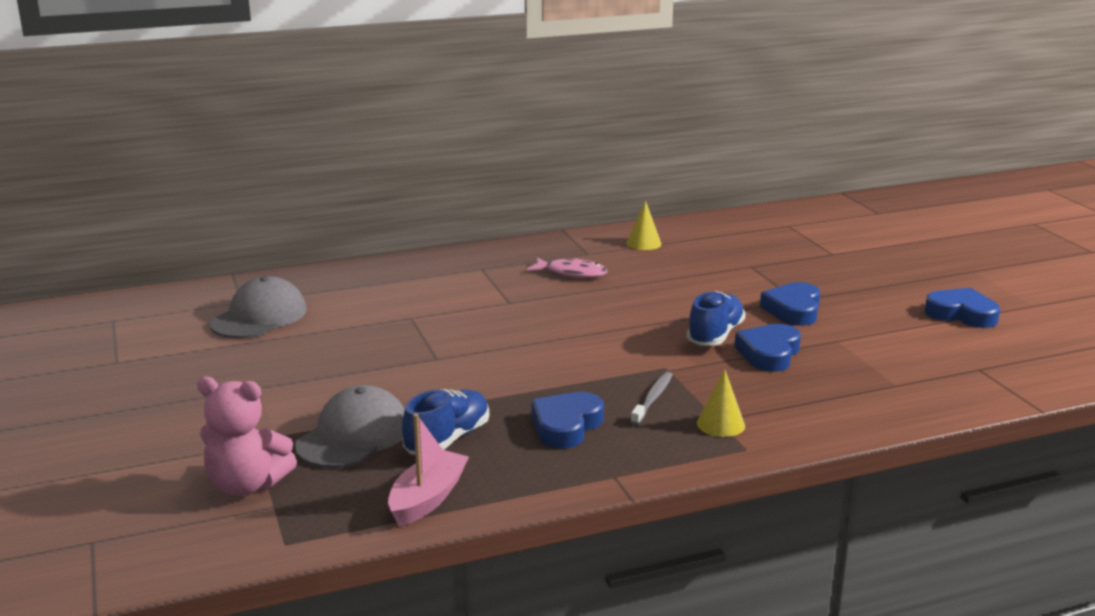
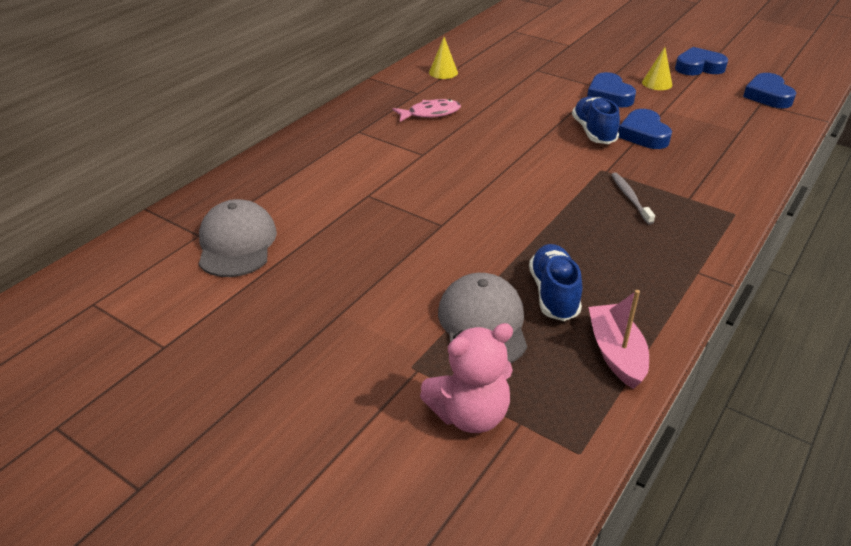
camera: 35 degrees left, 15 degrees up
(566, 426) = (611, 245): blue heart -> blue heart (767, 96)
(720, 424) = (696, 201): yellow cone -> yellow cone (657, 83)

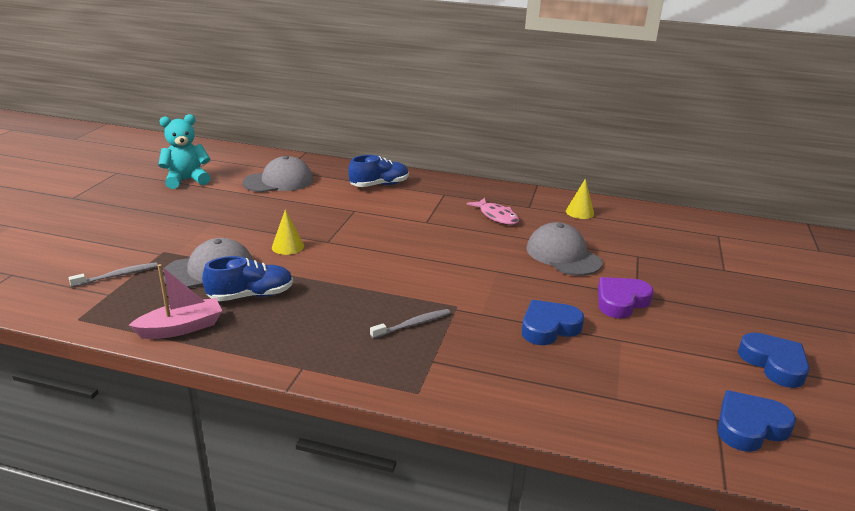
camera: 70 degrees right, 10 degrees down
(164, 336) = (186, 180): none -> turquoise teddy bear
(469, 414) = (117, 276): pink teddy bear -> grey toothbrush
(524, 100) = (563, 255): none -> grey cap
(593, 132) = (529, 297): blue shoe -> blue shoe (379, 185)
(609, 95) = (621, 301): blue heart -> purple heart
(657, 83) = (687, 332): yellow cone -> yellow cone (288, 246)

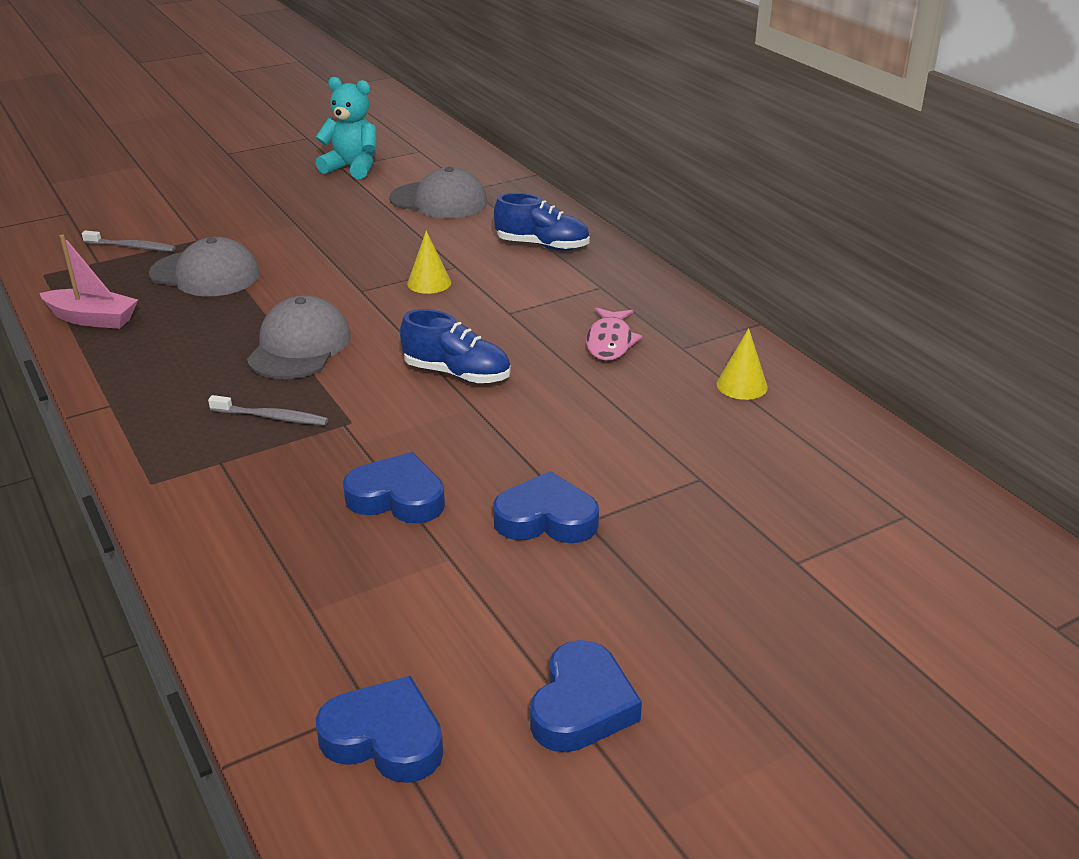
camera: 45 degrees right, 5 degrees up
(251, 295) = (193, 315): blue shoe -> blue shoe (457, 374)
(288, 246) = (313, 279): yellow cone -> yellow cone (429, 283)
(563, 255) = (594, 428): grey cap -> grey cap (299, 346)
(621, 301) = (546, 519): purple heart -> blue heart

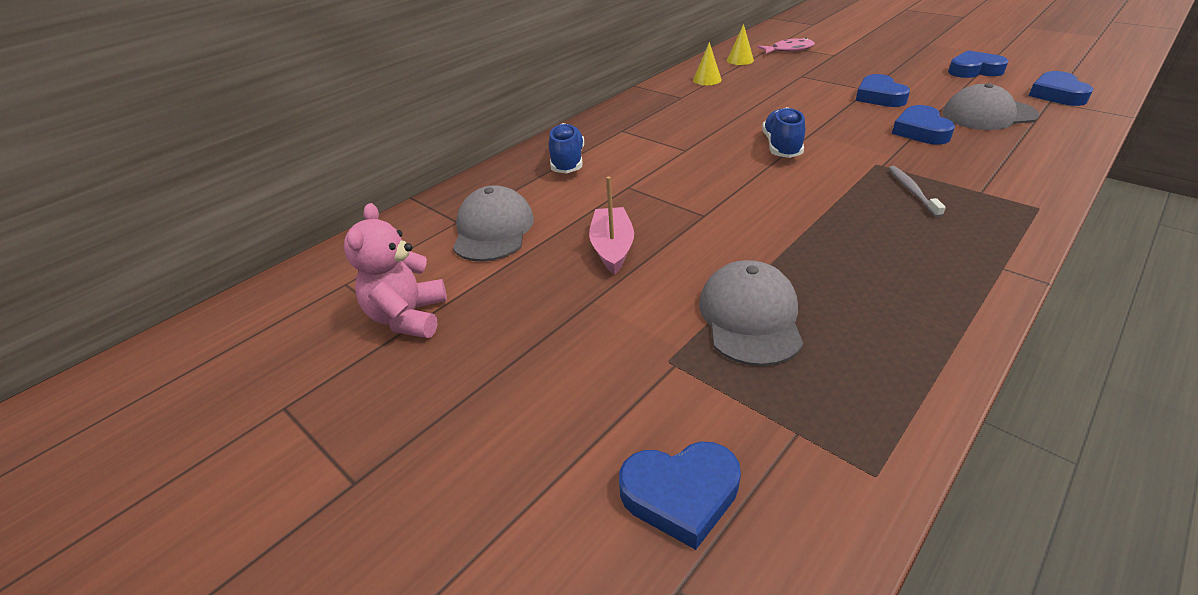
camera: 105 degrees left, 5 degrees up
(92, 319) = (912, 356): pink boat -> pink boat (612, 248)
(109, 222) = (681, 495): none -> blue heart
(132, 247) = (735, 419): grey toothbrush -> none
(299, 346) = (816, 212): grey cap -> grey cap (988, 115)
(352, 168) = (408, 317): turquoise teddy bear -> pink teddy bear
(429, 283) = (665, 189): yellow cone -> yellow cone (740, 60)
(610, 342) = (694, 114): pink fish -> pink fish (789, 50)

